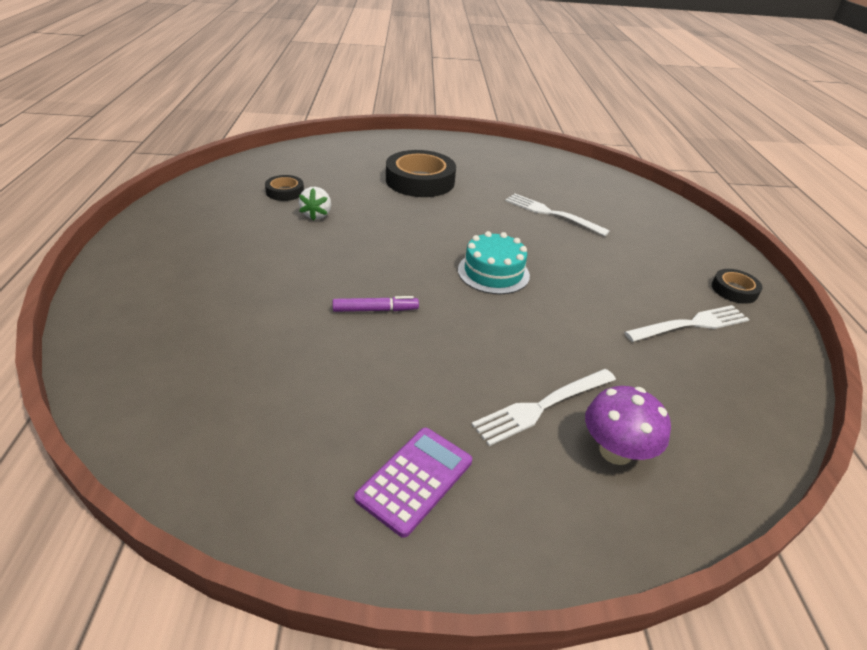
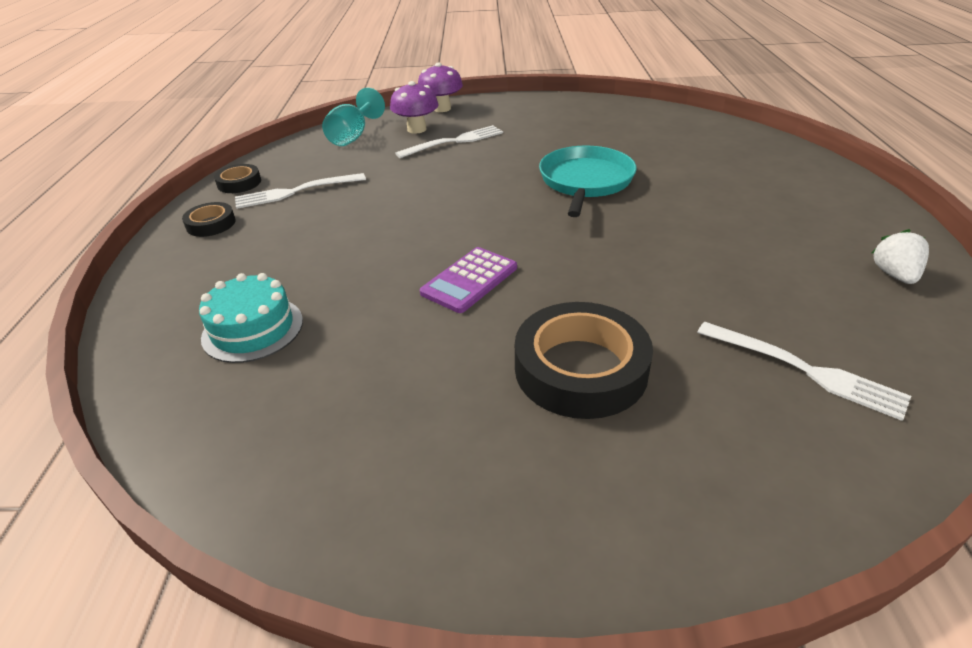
camera: 175 degrees left, 0 degrees up
(285, 192) = (795, 314): black tape -> black tape (239, 183)
(317, 215) = (711, 275): white strawberry -> white strawberry (894, 275)
(375, 310) = (585, 181): purple marker -> turquoise pan
(415, 480) = (535, 115): purple calculator -> purple calculator (469, 280)
(493, 272) = (471, 221): turquoise cake -> turquoise cake (253, 329)
(551, 213) = (362, 312): white fork -> white fork (806, 370)
(600, 533) = (442, 108): none -> purple mushroom
(709, 439) = (353, 136): none -> turquoise goblet

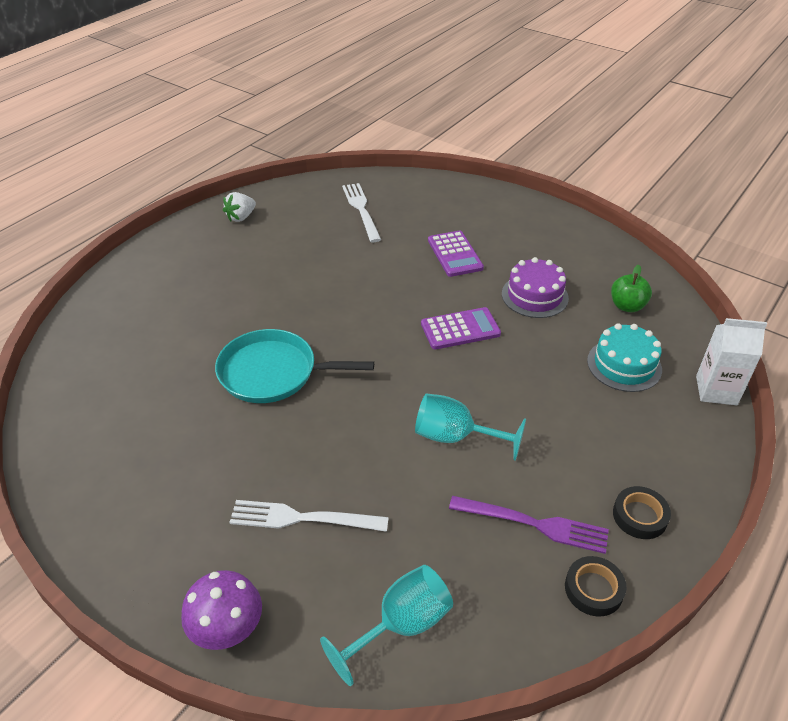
camera: 145 degrees left, 5 degrees up
(126, 351) = (716, 390): none -> white carton
(269, 414) = (627, 306): none -> green apple
(295, 192) = (535, 524): white fork -> purple fork
(392, 207) = (455, 437): none -> turquoise goblet
(415, 362) = (534, 296): none -> purple cake
(416, 129) = (313, 585): purple mushroom -> none
(580, 369) = (455, 254): black tape -> purple calculator
(585, 181) = (273, 372): turquoise pan -> turquoise pan turned 45 degrees clockwise

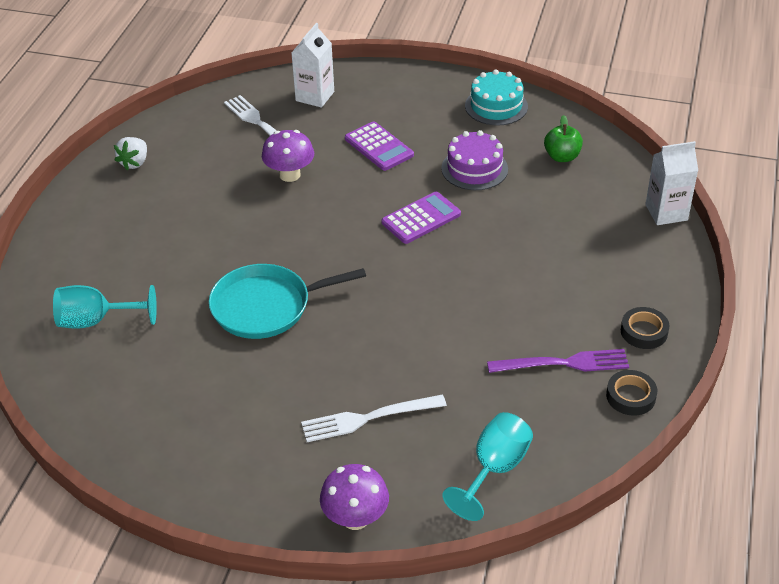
camera: 20 degrees left, 0 degrees up
(362, 259) = (289, 175): none -> purple mushroom
(421, 198) = (315, 96): none -> white carton
(455, 437) = (465, 314): turquoise goblet -> turquoise goblet (96, 321)
(624, 365) = (581, 211): turquoise cake -> turquoise cake (496, 106)

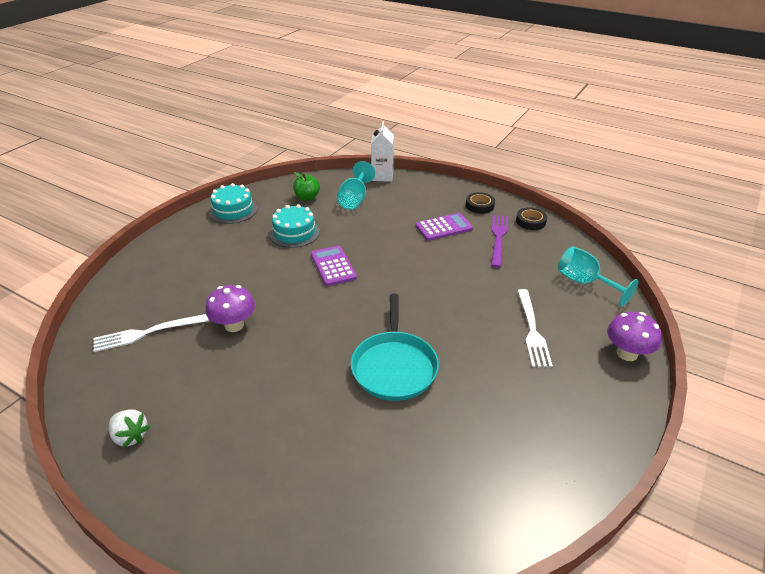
camera: 75 degrees left, 5 degrees down
(96, 321) = (365, 500): turquoise goblet -> turquoise goblet (354, 199)
(315, 96) = (139, 293): white carton -> none
(379, 147) = (236, 270): purple calculator -> purple calculator (443, 227)
(474, 168) = (294, 233): purple cake -> turquoise cake

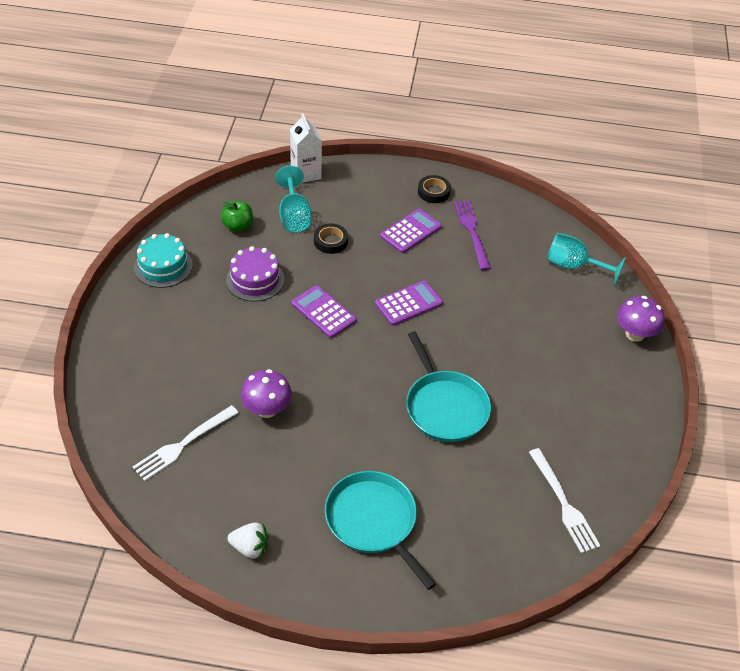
camera: 25 degrees left, 10 degrees up
(259, 450) = (373, 521): none -> turquoise pan
(294, 233) = (255, 279): turquoise cake -> purple cake
(410, 276) = (408, 303): none -> purple calculator
(530, 221) = (494, 201): black tape -> black tape (330, 241)
(532, 330) = (548, 333): white fork -> white fork (564, 504)

